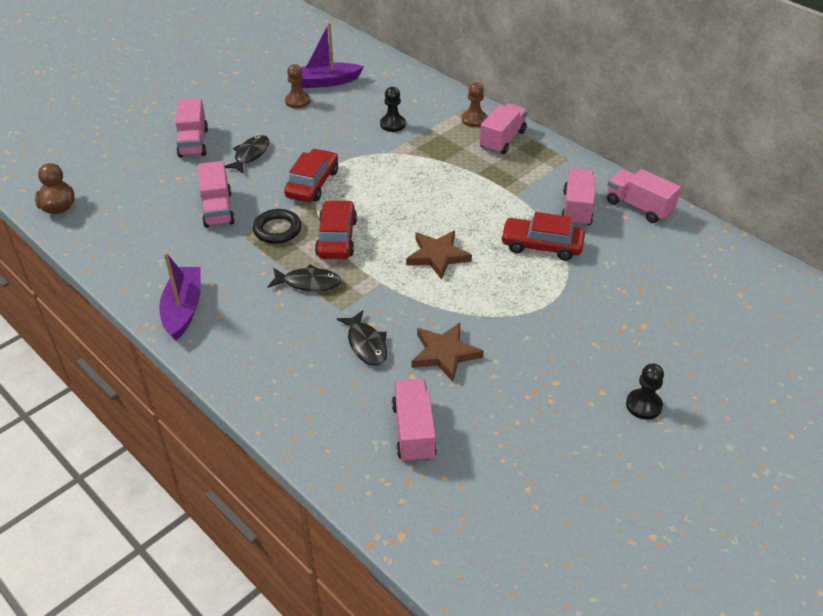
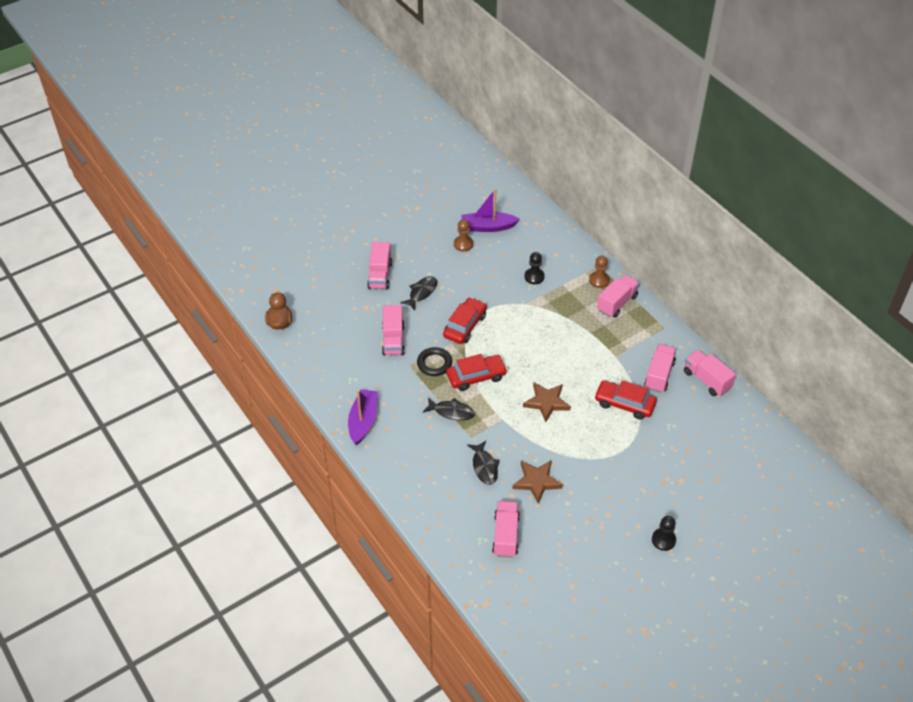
camera: 10 degrees right, 5 degrees up
(336, 238) = (476, 377): red car -> red car turned 60 degrees clockwise

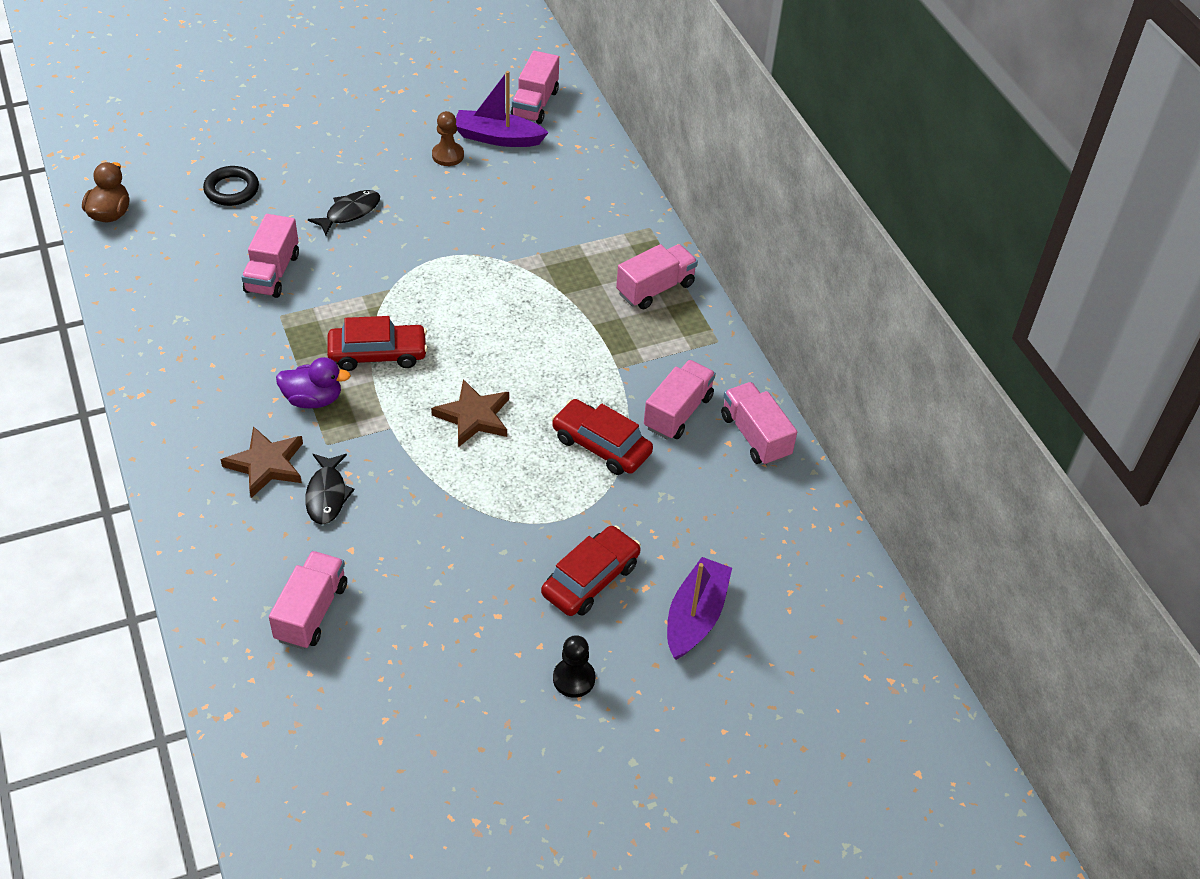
camera: 10 degrees right, 0 degrees up
(363, 421) = (167, 384): purple boat -> purple boat (695, 616)
(380, 275) = (297, 175): pink truck -> pink truck (535, 104)
(434, 363) = (320, 321): black ring -> black ring (231, 190)
(451, 412) = (313, 399): black fish -> purple duck
(465, 326) = (395, 274): red car -> red car (590, 579)
(534, 277) = (538, 224): black pawn -> none
(537, 482) = (402, 537): brown star -> brown star (266, 464)
(599, 280) = (641, 249): brown pawn -> none

